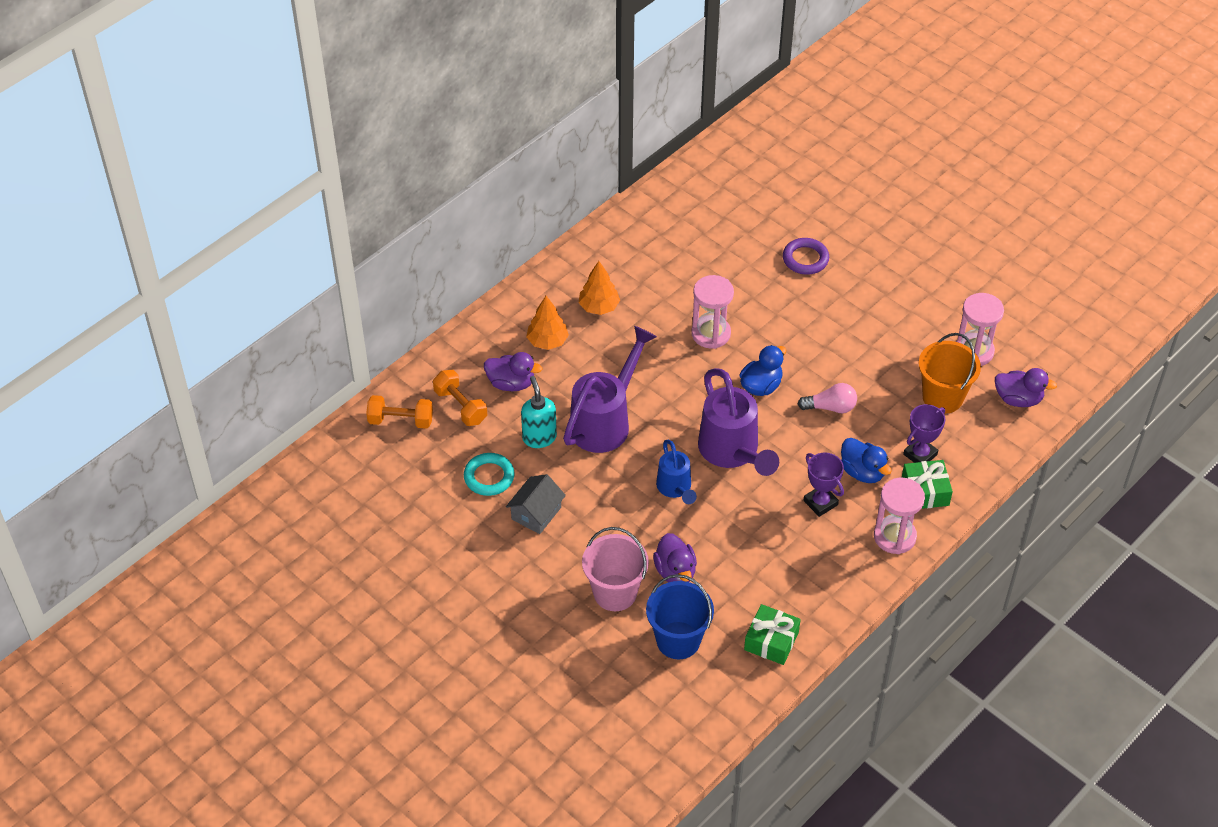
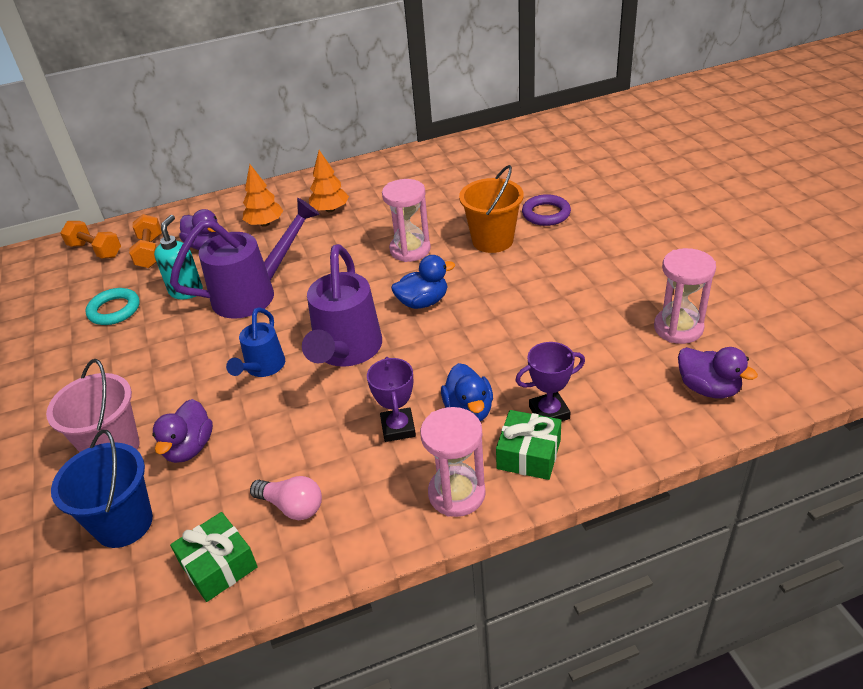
camera: 30 degrees right, 10 degrees down
(536, 513) = (120, 351): grey house -> none
(830, 407) = (479, 339): pink light bulb -> pink light bulb (292, 506)
(942, 397) = (613, 362): orange bucket -> orange bucket (492, 240)

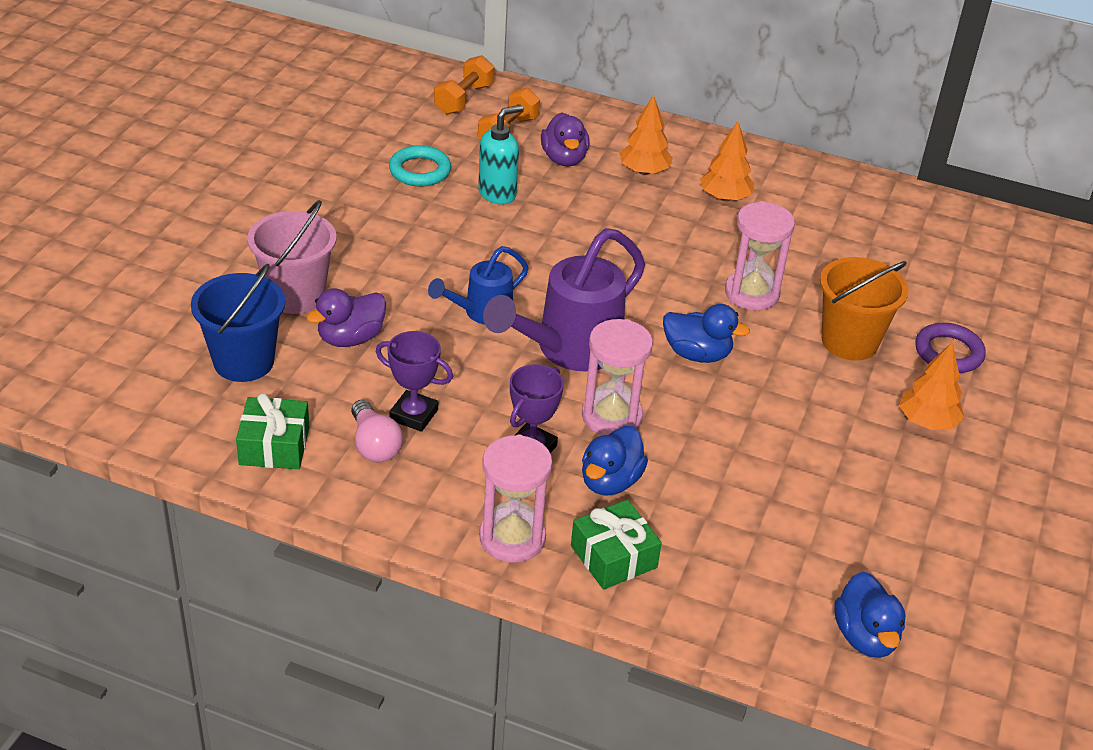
camera: 35 degrees right, 0 degrees up
(95, 250) = (464, 99): orange dumbbell -> orange dumbbell turned 45 degrees clockwise
(255, 293) = (554, 237): purple watering can -> none
(549, 412) = (680, 538): purple trophy -> purple trophy (414, 415)
(582, 254) = (927, 422): none -> orange tree
(678, 328) = (920, 564): pink hourglass -> pink hourglass (611, 417)
(708, 388) = (865, 637): purple duck -> blue duck

